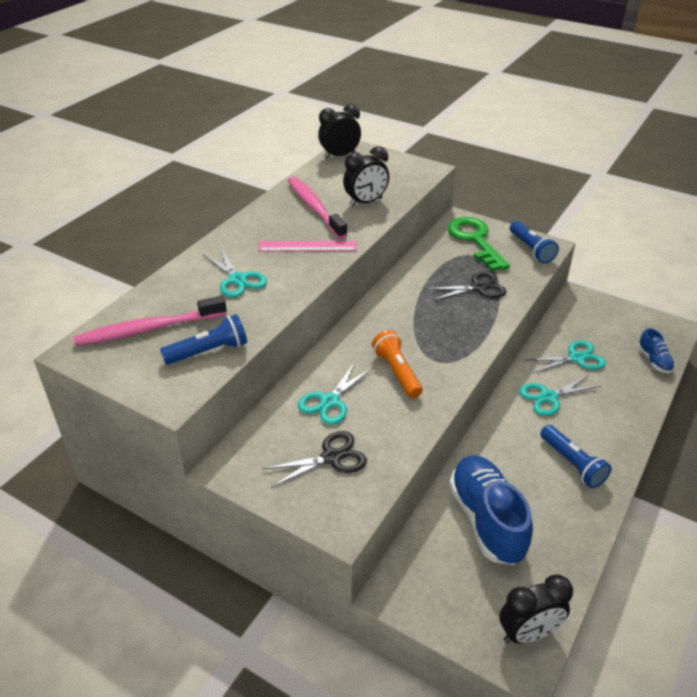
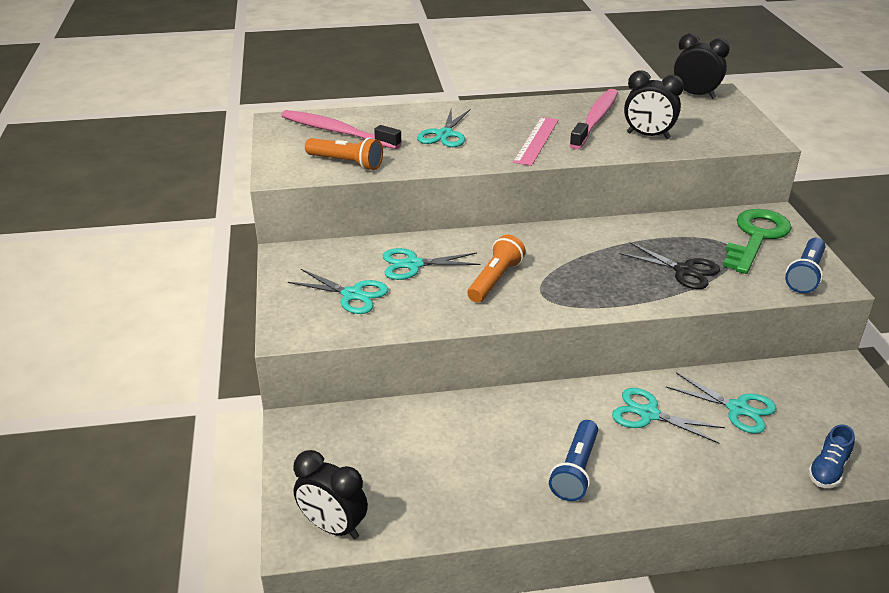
camera: 50 degrees right, 5 degrees down
(209, 351) = (346, 163): blue flashlight -> orange flashlight
(307, 246) = (536, 140): pink ruler -> pink ruler turned 60 degrees clockwise
(332, 457) = (352, 295): black scissors -> turquoise scissors
(486, 520) = (434, 444): blue shoe -> none

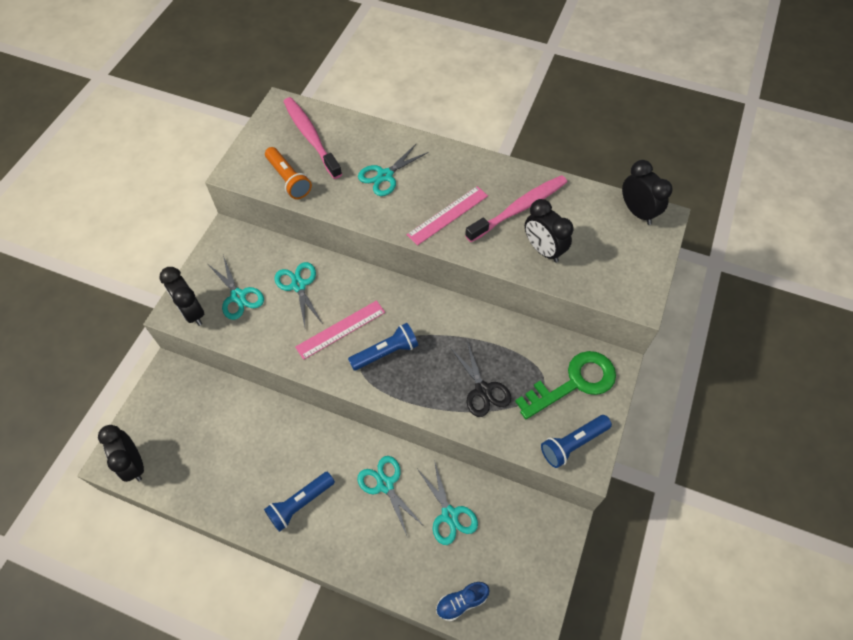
camera: 30 degrees right, 25 degrees up
(309, 325) = (192, 312): none -> black clock
(413, 264) = (298, 285): turquoise scissors -> turquoise scissors turned 45 degrees clockwise
(495, 280) = (340, 329): orange flashlight -> pink ruler
(561, 279) = (386, 352): none -> blue flashlight

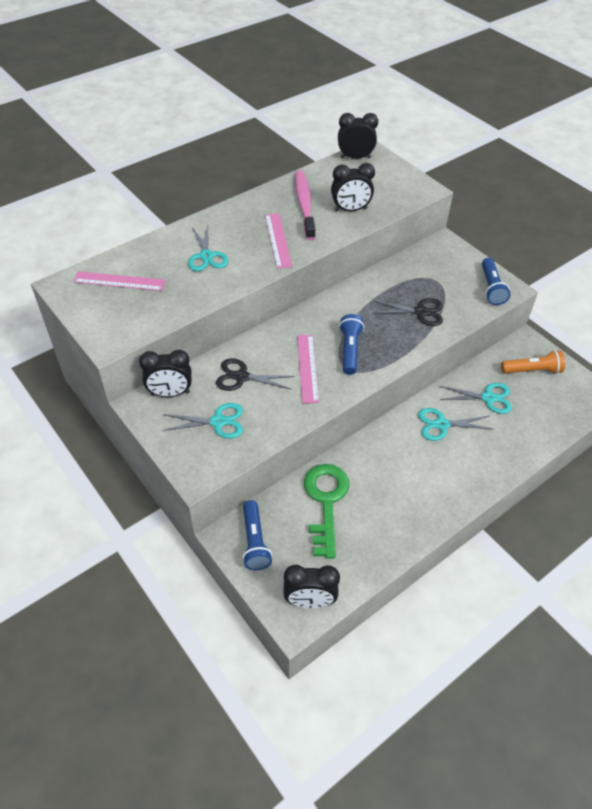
camera: 60 degrees left, 10 degrees down
(192, 312) = (208, 462): black clock -> black clock (170, 393)
(288, 179) = (153, 312): orange flashlight -> orange flashlight (532, 370)
(298, 285) = (241, 377): turquoise scissors -> black scissors
(300, 503) = (426, 486): blue flashlight -> blue flashlight (254, 541)
(311, 137) = (119, 281): pink toothbrush -> pink ruler
(461, 602) = (558, 421): blue shoe -> none
(574, 383) = (445, 266): green key -> green key (326, 502)

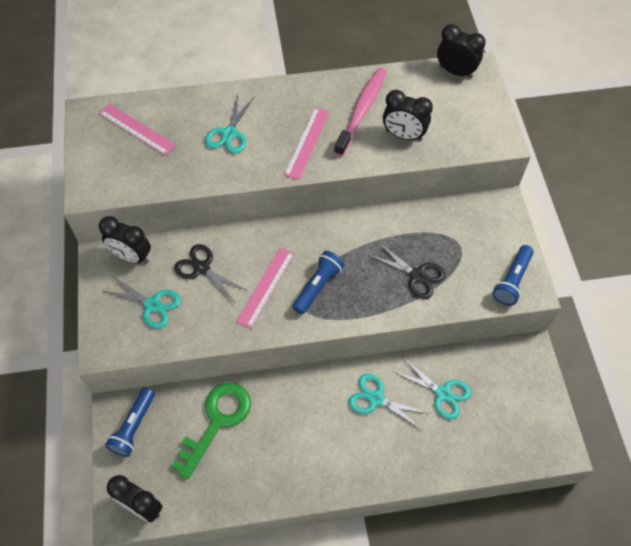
camera: 30 degrees right, 10 degrees up
(532, 370) = (511, 386): orange flashlight -> none

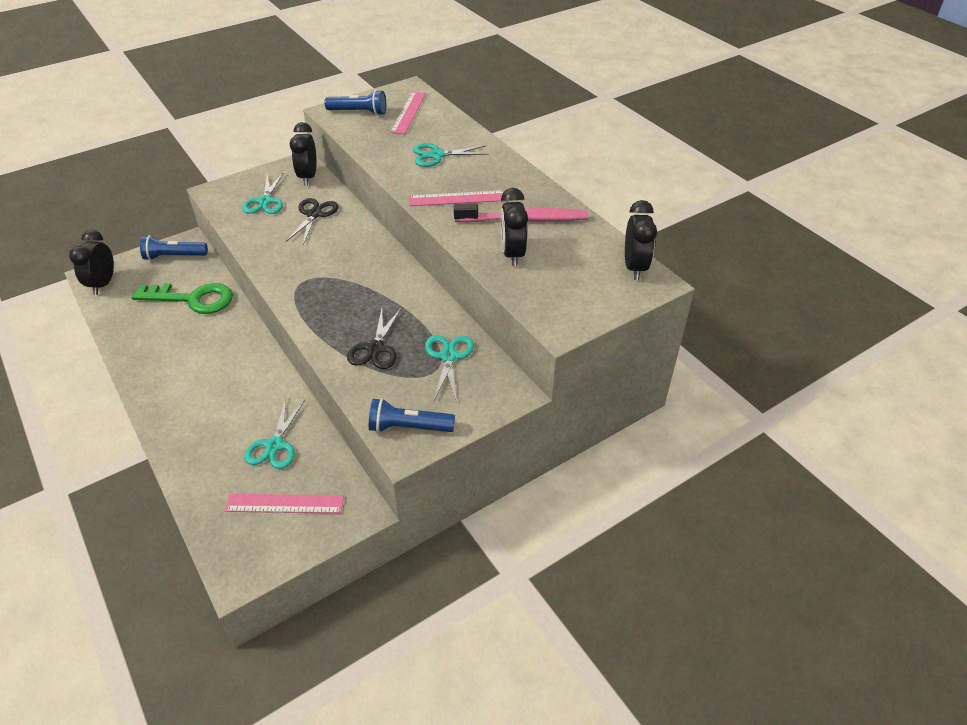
camera: 65 degrees right, 15 degrees down
(266, 287) = (312, 255): pink ruler -> pink ruler (284, 503)
(318, 286) = (328, 285): blue flashlight -> blue flashlight (359, 112)
(375, 398) = (250, 395): turquoise scissors -> turquoise scissors (449, 356)

